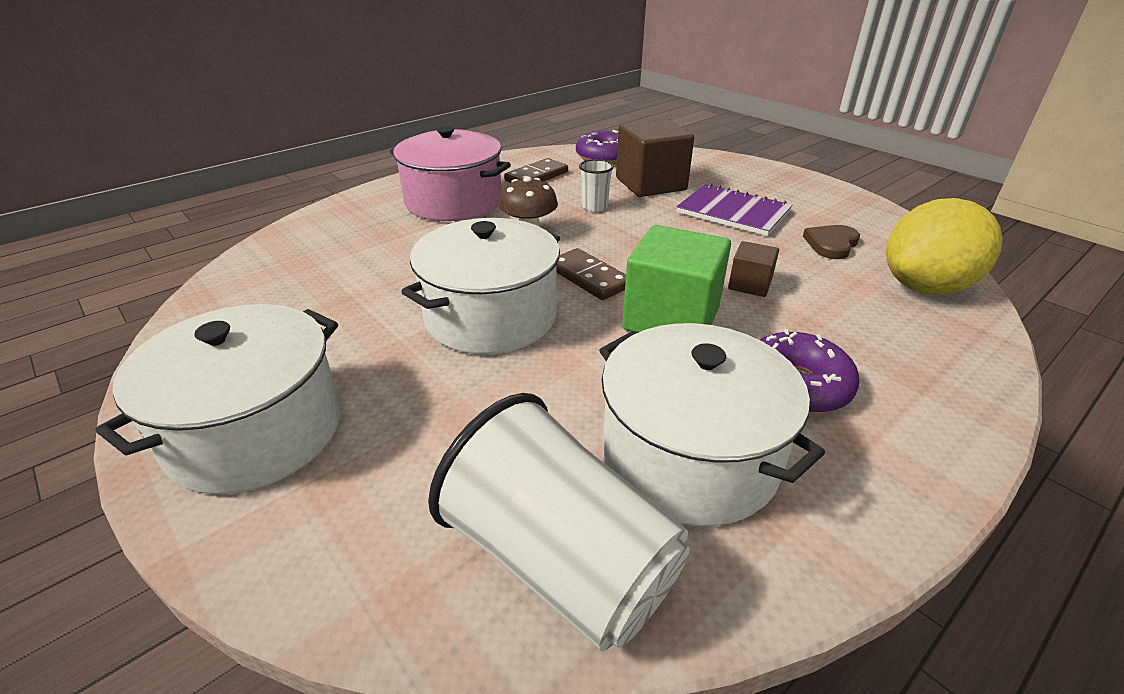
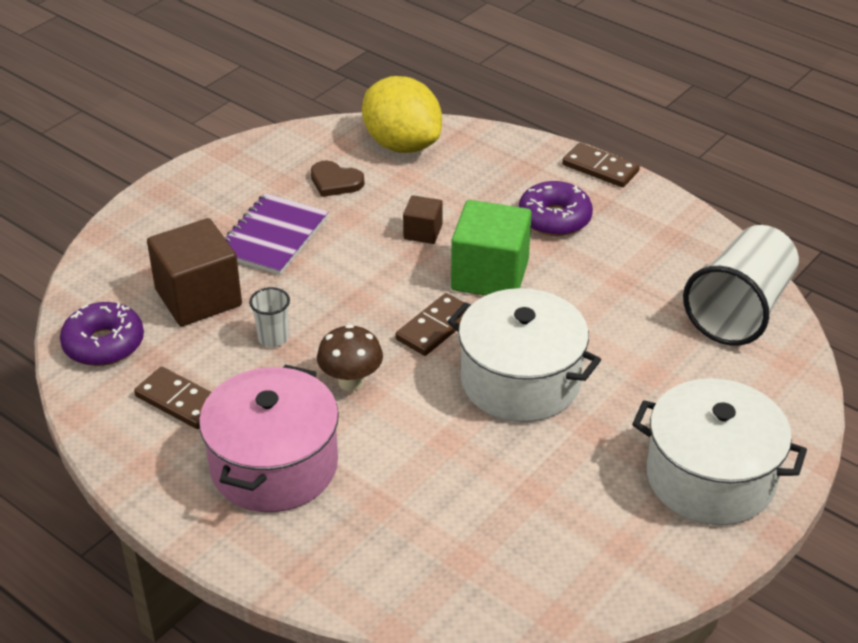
camera: 100 degrees left, 5 degrees up
(689, 456) = (641, 265): white pot -> none
(952, 458) = (600, 168): none -> brown domino

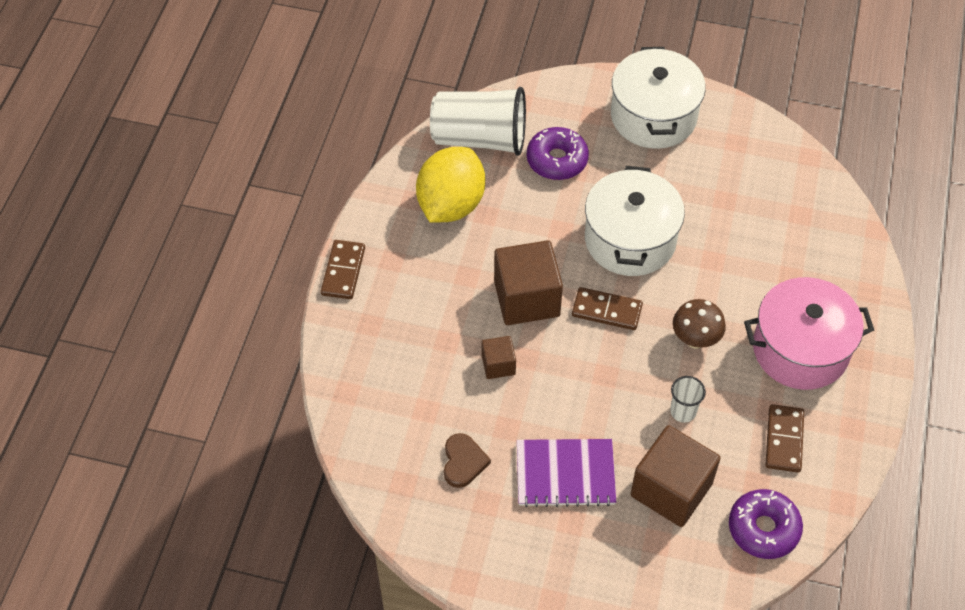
camera: 115 degrees left, 15 degrees up
(402, 144) = (380, 433): yellow lemon -> yellow lemon (451, 204)
(490, 275) = (526, 298): green cube -> brown cube
(554, 218) = (431, 280): purple donut -> purple donut (557, 160)

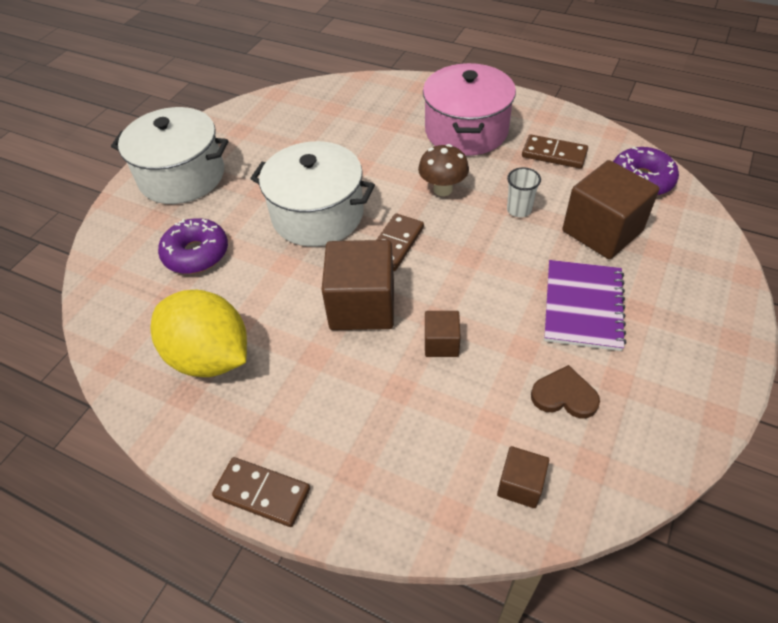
camera: 75 degrees left, 5 degrees down
(377, 435) = (520, 485): none -> brown cube
(480, 139) = (132, 315): white cup -> none

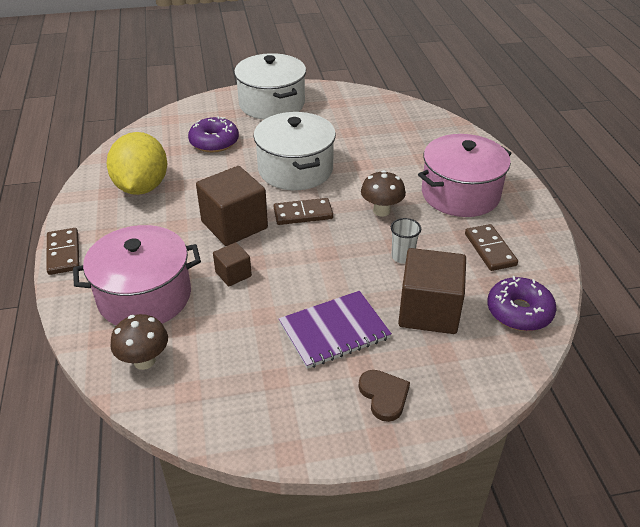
camera: 50 degrees right, 10 degrees down
(414, 439) = (144, 296): none -> pink pot
(520, 485) = (144, 361): brown cube -> brown mushroom
(564, 395) = (238, 353): brown heart -> brown heart (384, 396)

